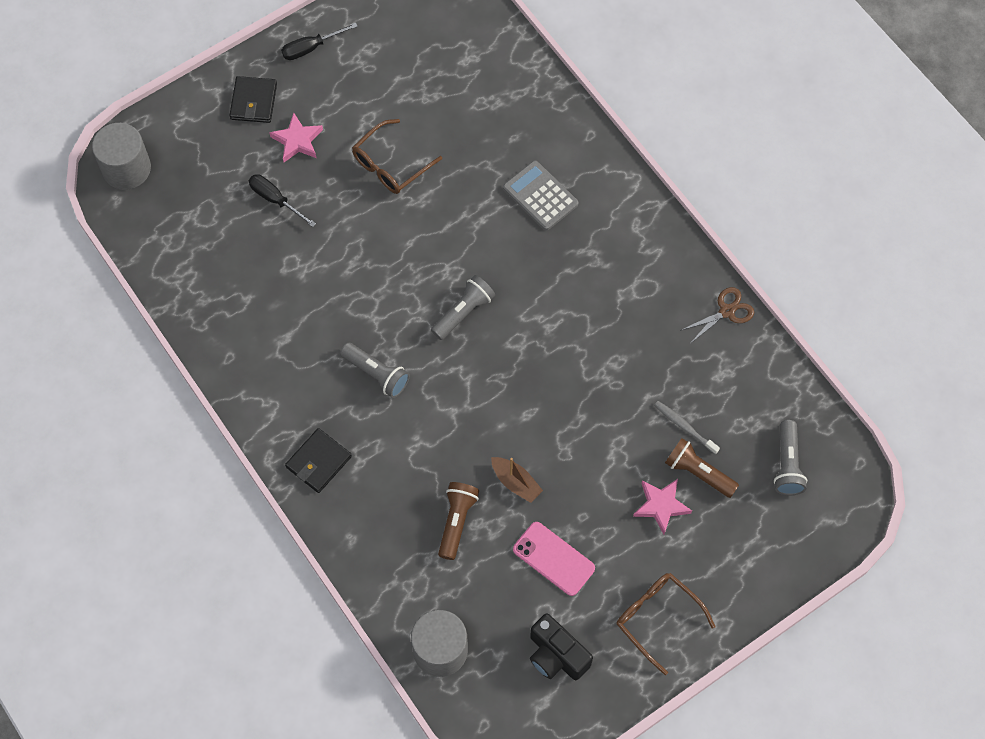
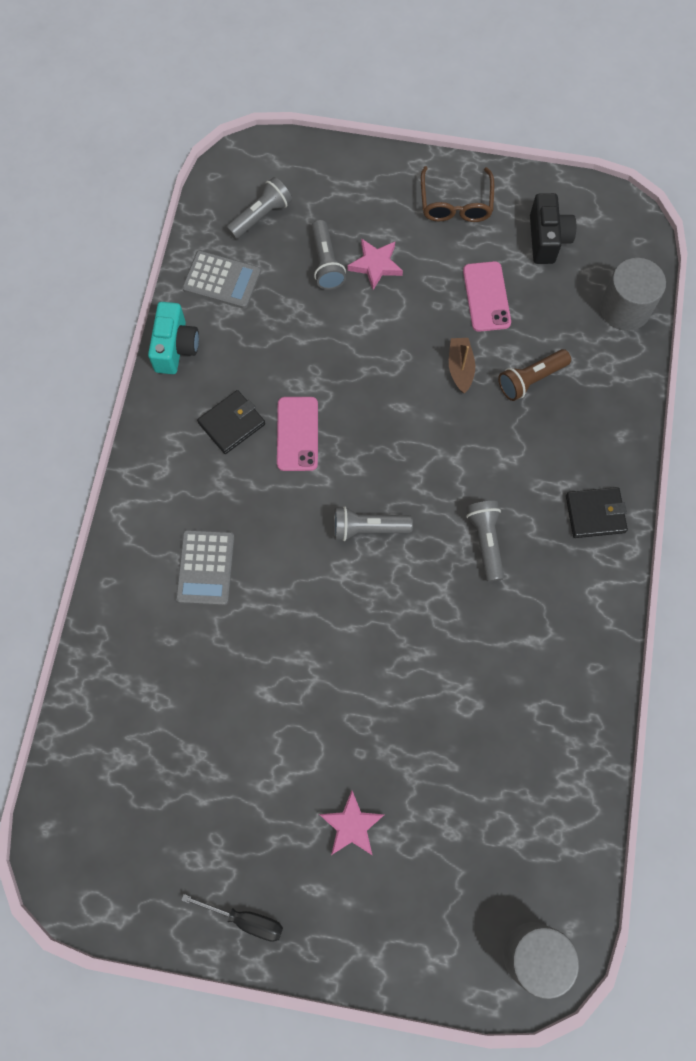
camera: 135 degrees left, 5 degrees up
(254, 101) = (352, 911): black wallet -> black wallet (231, 423)
(275, 200) = (425, 782): black screwdriver -> none
(391, 164) = (294, 718): brown glasses -> none
(577, 330) = (297, 434): none -> pink phone
(684, 427) = (300, 299): grey toothbrush -> none
(698, 472) = (326, 263): brown flashlight -> grey flashlight
(727, 311) = (175, 347): brown scissors -> turquoise camera
(754, 388) = (222, 280): none -> grey calculator

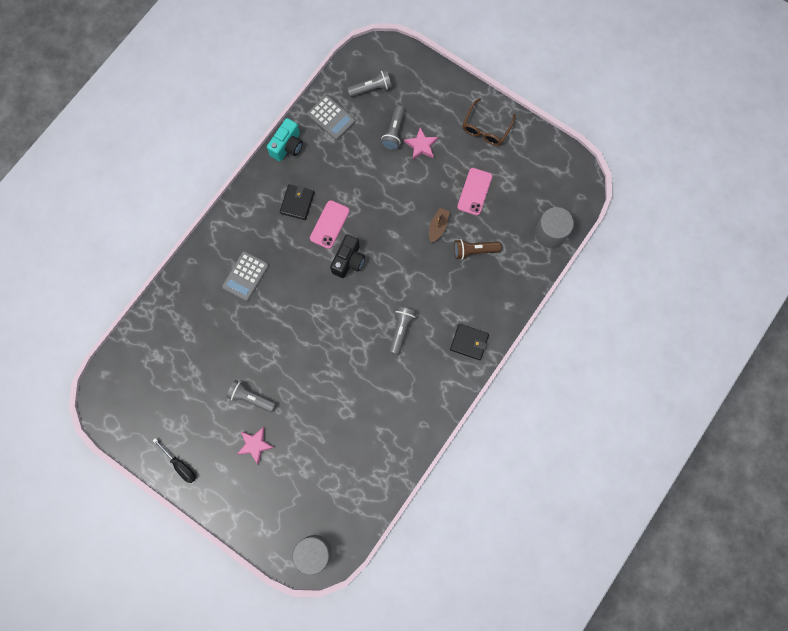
camera: 25 degrees right, 5 degrees up
(231, 423) = (297, 203): black wallet -> black wallet turned 60 degrees counterclockwise
(368, 528) = (341, 294): grey flashlight -> grey flashlight (251, 398)
(547, 239) = (527, 172): black camera -> black camera (348, 261)

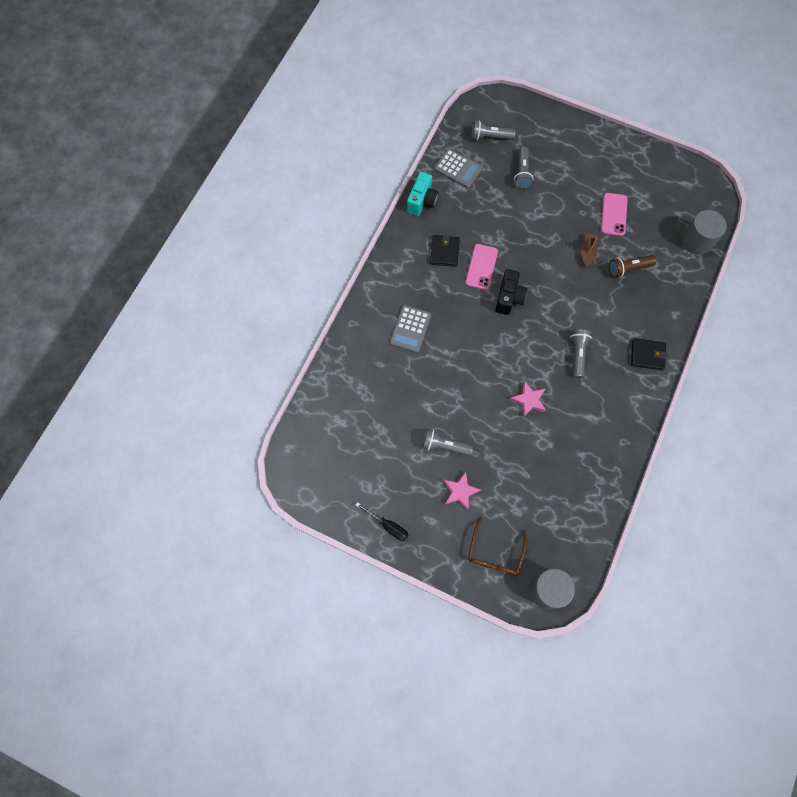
camera: 10 degrees left, 5 degrees down
(371, 88) = (490, 137): grey flashlight -> grey flashlight turned 150 degrees counterclockwise
(421, 146) = (551, 181): pink star -> pink star (529, 400)
(486, 128) = (609, 155): brown glasses -> brown glasses (495, 553)

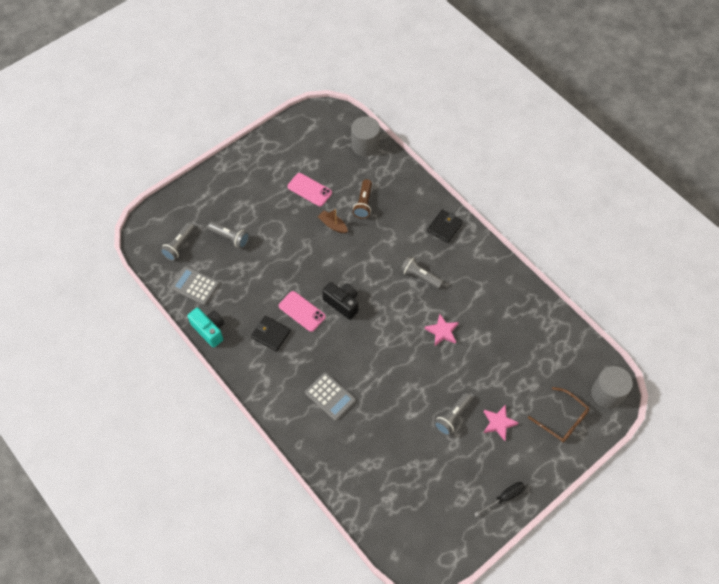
camera: 65 degrees left, 10 degrees down
(458, 169) = (195, 286): grey calculator -> grey calculator turned 120 degrees counterclockwise

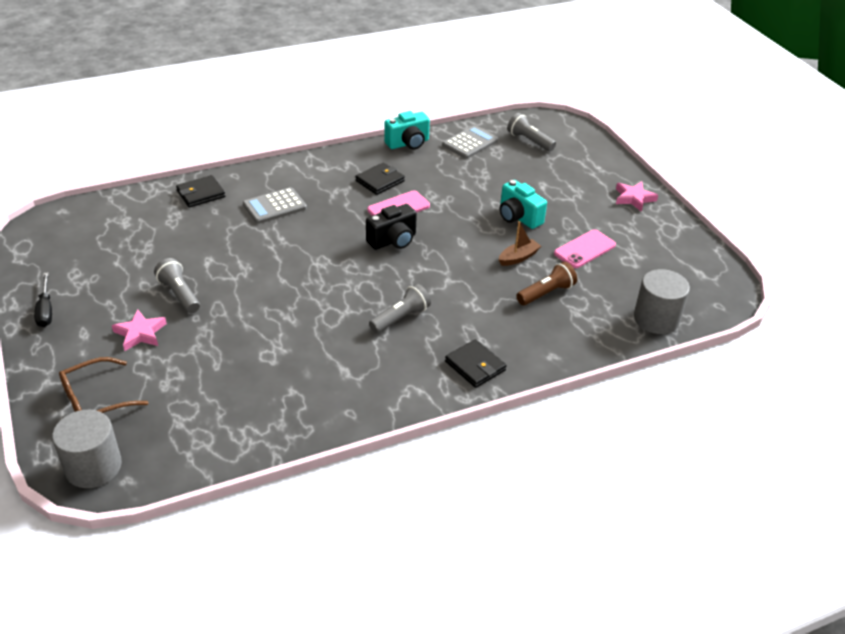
camera: 105 degrees right, 20 degrees down
(230, 238) = (528, 175): grey flashlight -> none
(286, 233) = (518, 217): none -> turquoise camera
(333, 458) = (201, 194): none -> black wallet
(363, 203) = (546, 293): brown flashlight -> brown flashlight turned 120 degrees clockwise
(442, 331) = (303, 317): pink star -> pink star (634, 198)

